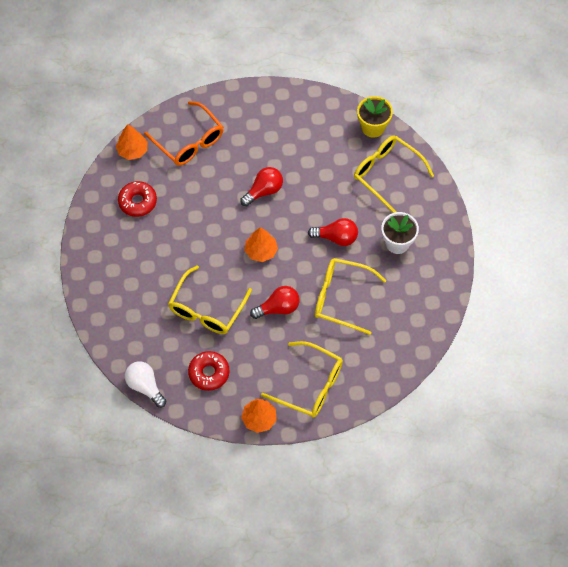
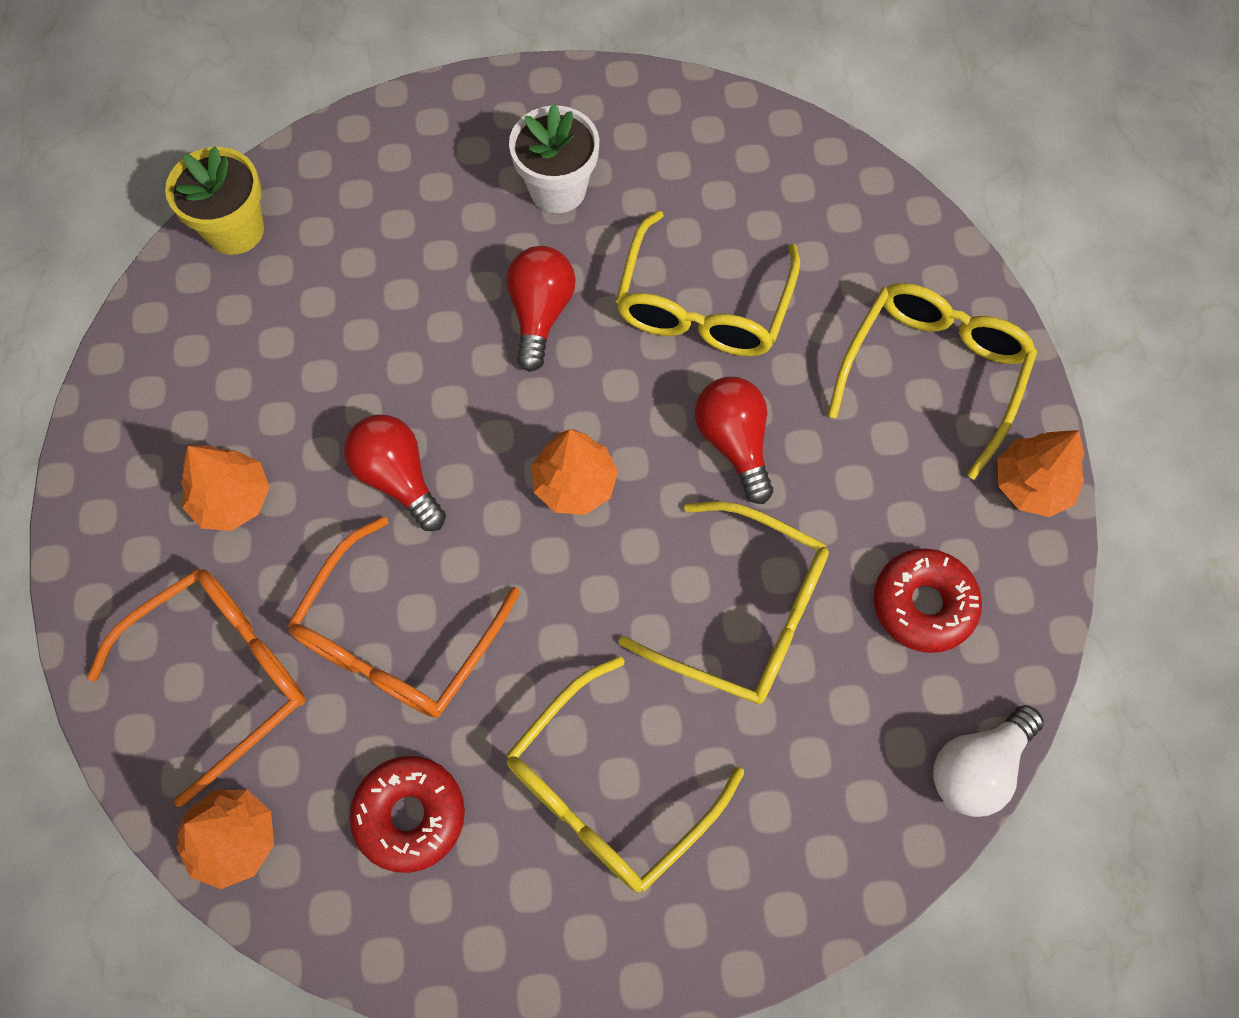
camera: 90 degrees left, 5 degrees up
(200, 194) = (397, 639): none -> orange glasses
(256, 138) = (232, 499): none -> orange tree
(386, 173) = (369, 205): yellow glasses -> yellow glasses (608, 791)

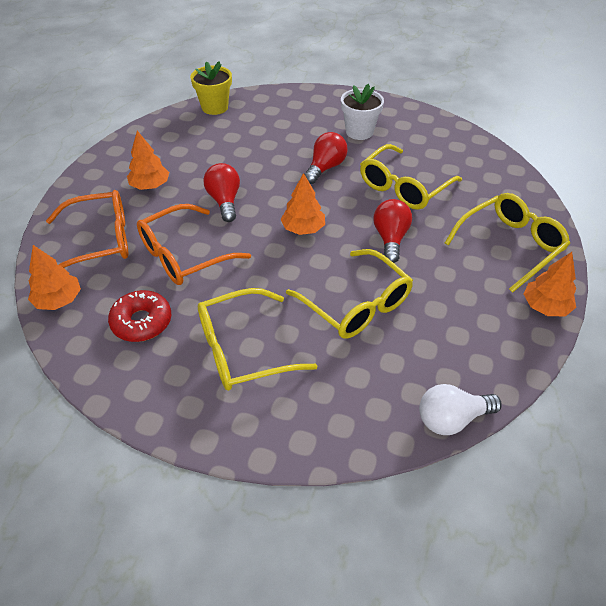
camera: 25 degrees right, 20 degrees down
(923, 604) = (457, 335): red donut -> none

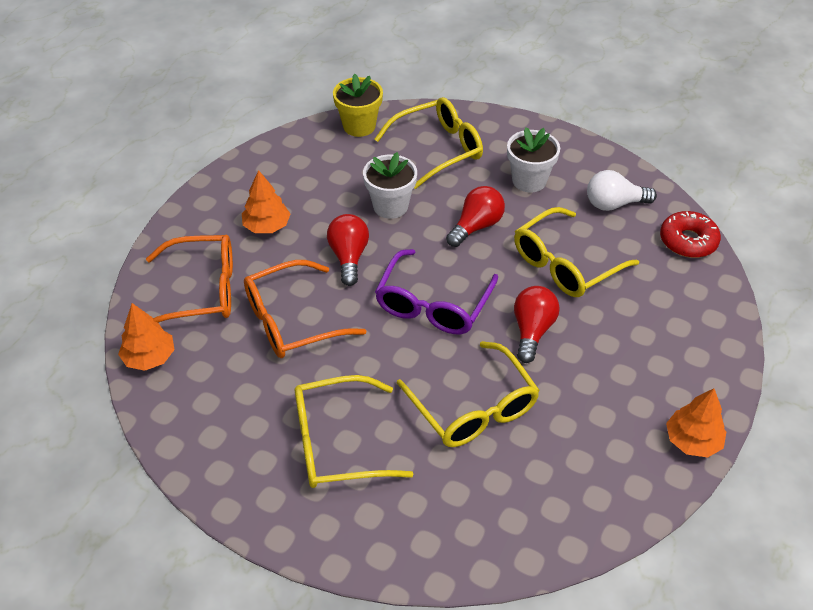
camera: 10 degrees right, 0 degrees up
(142, 322) = (234, 395): red donut -> red donut (688, 241)
(252, 160) = (390, 206): none -> white flower pot
(303, 228) = (433, 304): orange tree -> purple glasses
(451, 419) = (546, 555): white light bulb -> white light bulb (614, 204)
(510, 245) = (673, 358): yellow glasses -> yellow glasses (438, 149)

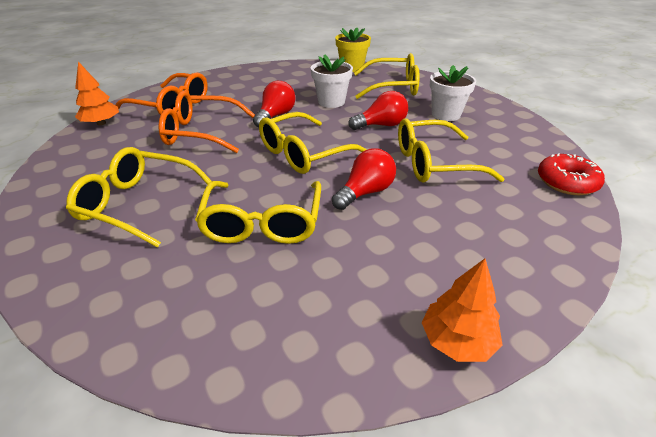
camera: 30 degrees right, 10 degrees down
(267, 226) = (245, 91): orange tree -> none
(433, 304) = (303, 153): purple glasses -> yellow glasses
(614, 204) = (508, 143): white light bulb -> none

